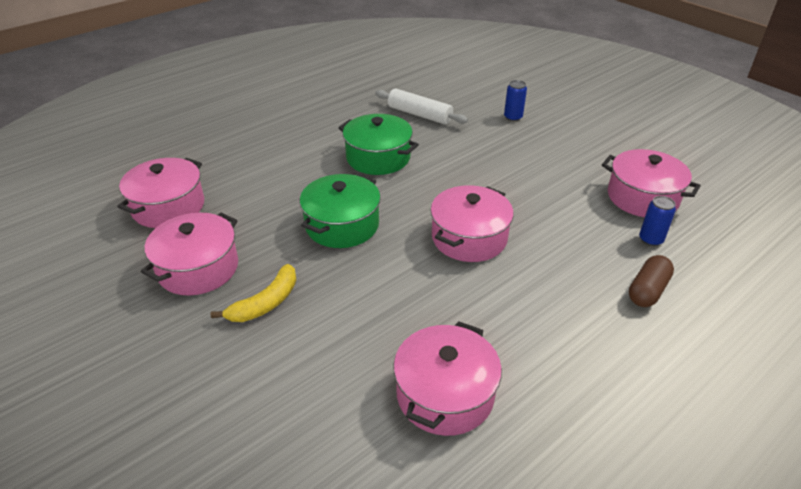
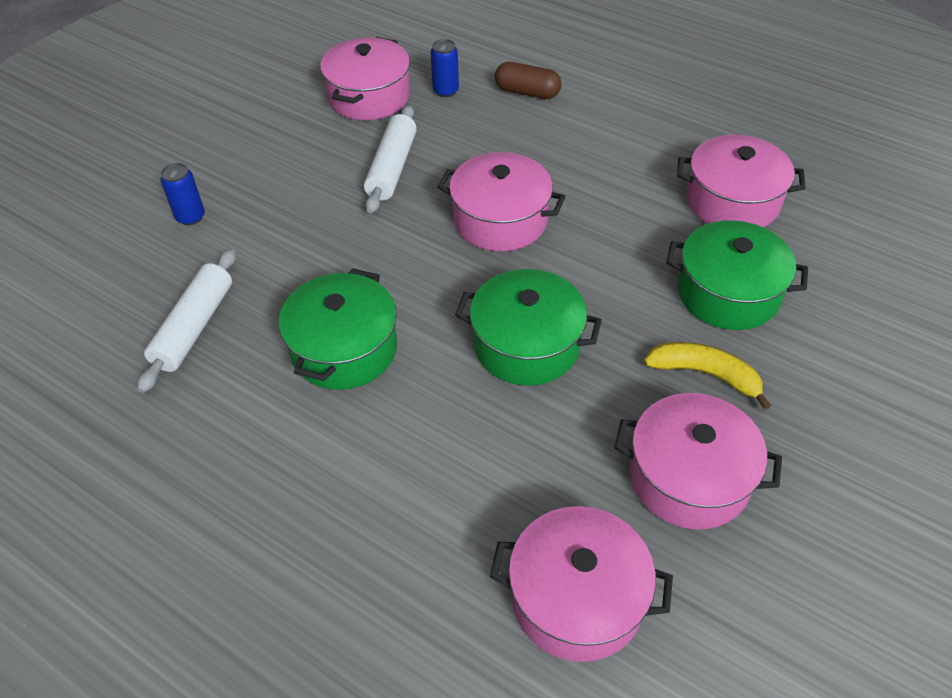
camera: 105 degrees left, 10 degrees up
(333, 345) = (728, 293): none -> green pot
(545, 196) = (392, 168): none -> white rolling pin

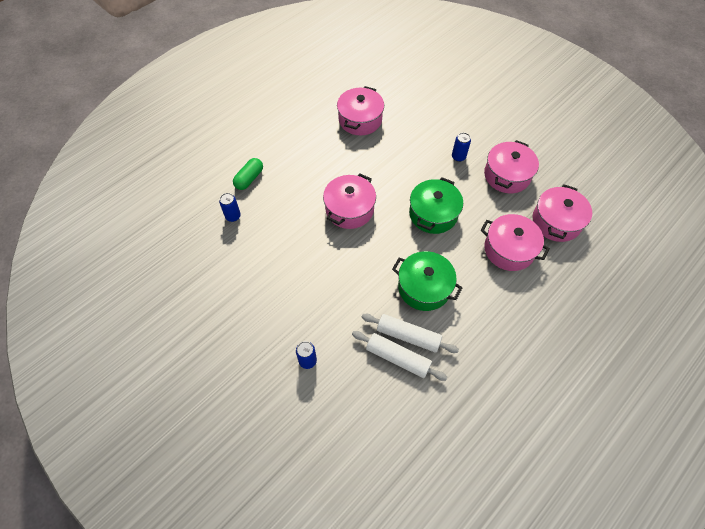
camera: 80 degrees left, 10 degrees up
(369, 96) = (223, 256): pink pot -> pink pot (509, 249)
(392, 168) = (294, 251): white rolling pin -> white rolling pin (408, 336)
(527, 92) = (249, 179): brown capsule -> green capsule
(705, 374) = (458, 157): yellow banana -> blue can
(728, 293) = (416, 137): green pot -> none

